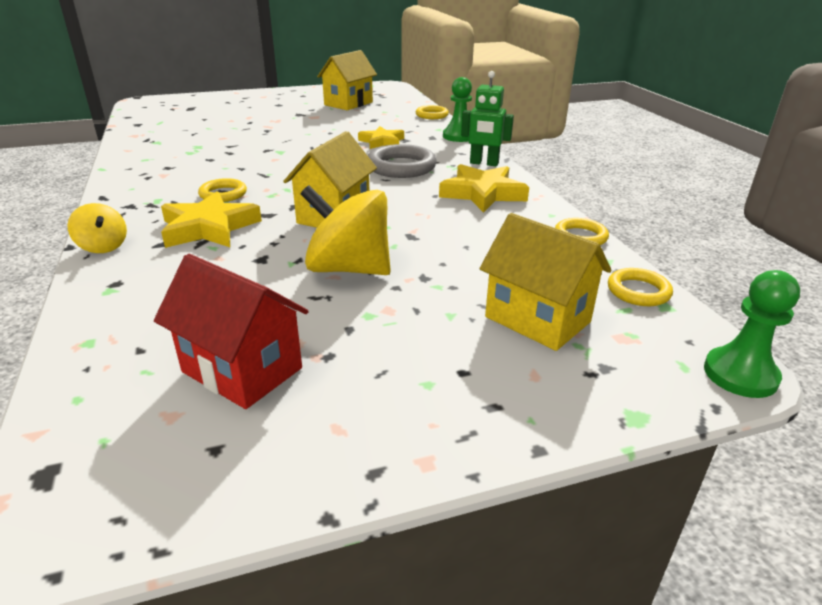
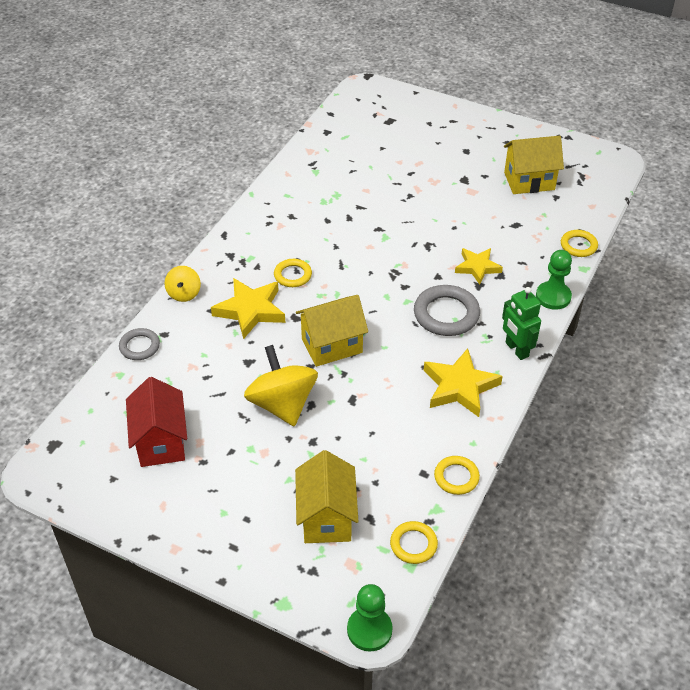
camera: 45 degrees right, 15 degrees up
(90, 306) = (139, 346): none -> grey ring

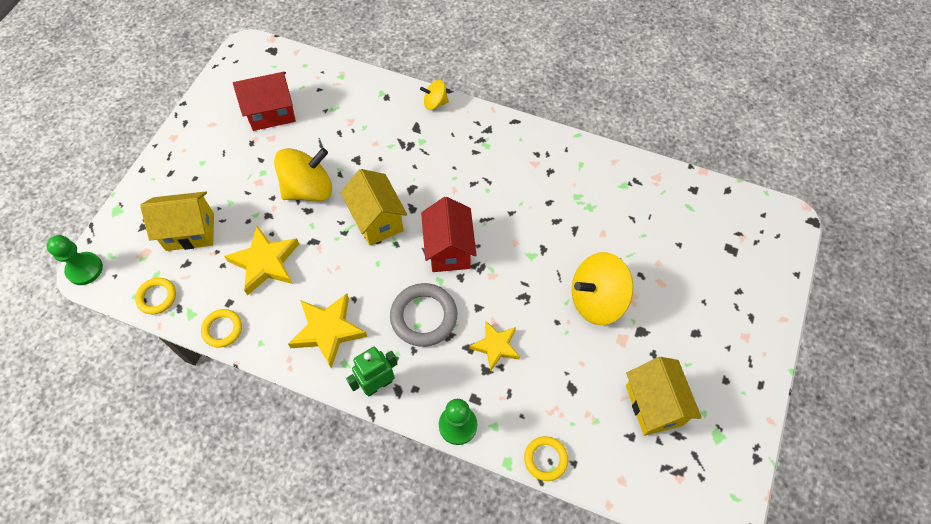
camera: 85 degrees right, 15 degrees up
(139, 346) = (371, 83): grey ring -> none
(250, 310) = (418, 153): yellow star -> yellow star (265, 262)
(293, 275) = (466, 181): yellow ring -> none
(373, 292) = (449, 249): none -> red house
(433, 201) = (596, 300): none -> yellow spinning top

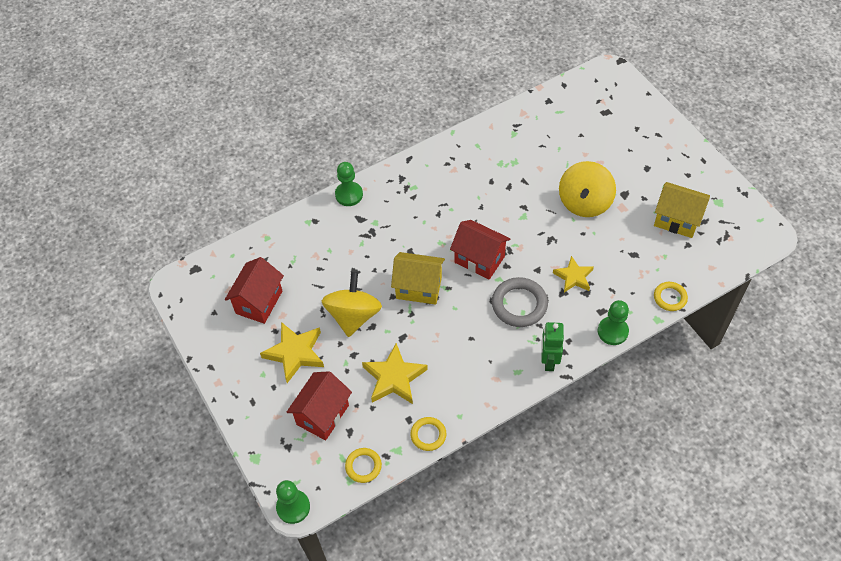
camera: 50 degrees left, 5 degrees down
(190, 232) = (322, 415): yellow house -> red house
(328, 331) = (484, 368): yellow star -> yellow star (295, 353)
(435, 103) = (349, 195): yellow spinning top -> green pawn

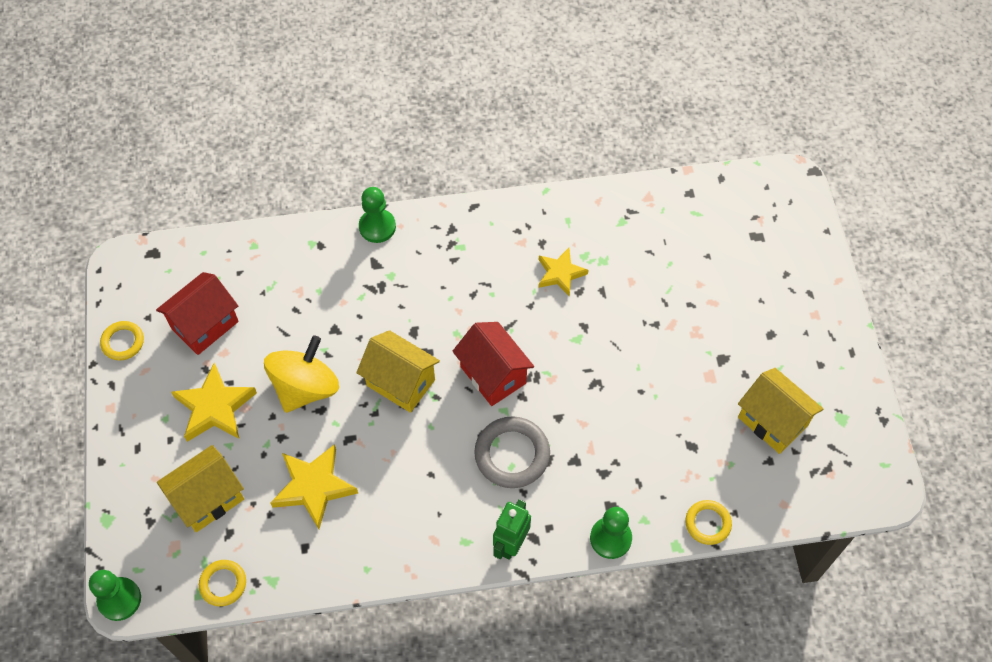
camera: 20 degrees right, 5 degrees up
(322, 415) = (208, 499): red house -> yellow house
(428, 435) = (317, 577): yellow ring -> yellow ring (123, 342)
(573, 277) = (599, 445): yellow star -> yellow star (560, 274)
(584, 202) = (664, 350): yellow spinning top -> none

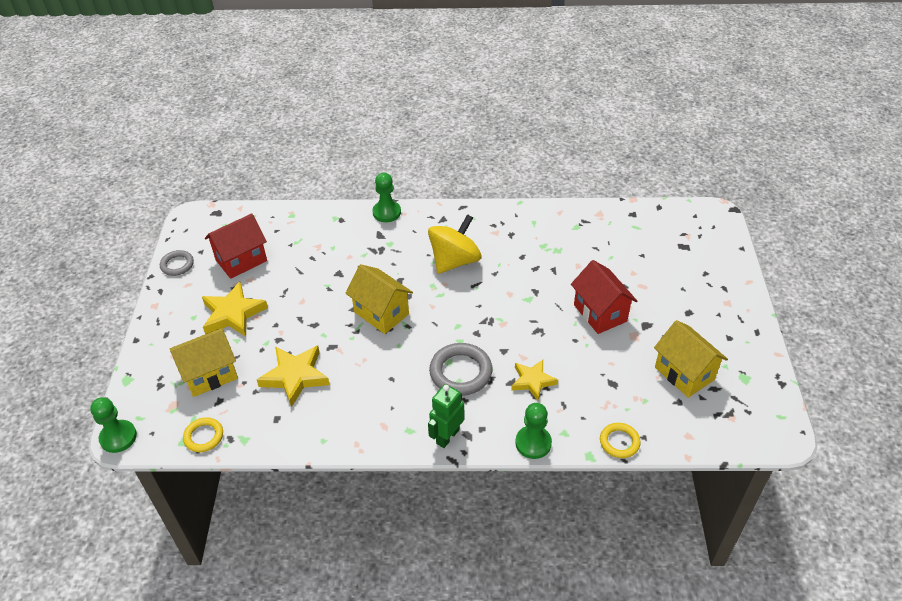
camera: 10 degrees right, 15 degrees down
(123, 342) = (177, 265): yellow ring -> grey ring
(305, 387) = (306, 308): yellow spinning top -> yellow spinning top (454, 261)
(493, 375) = (456, 316): red house -> red house (600, 313)
(560, 274) = (522, 255): yellow star -> yellow star (532, 381)

